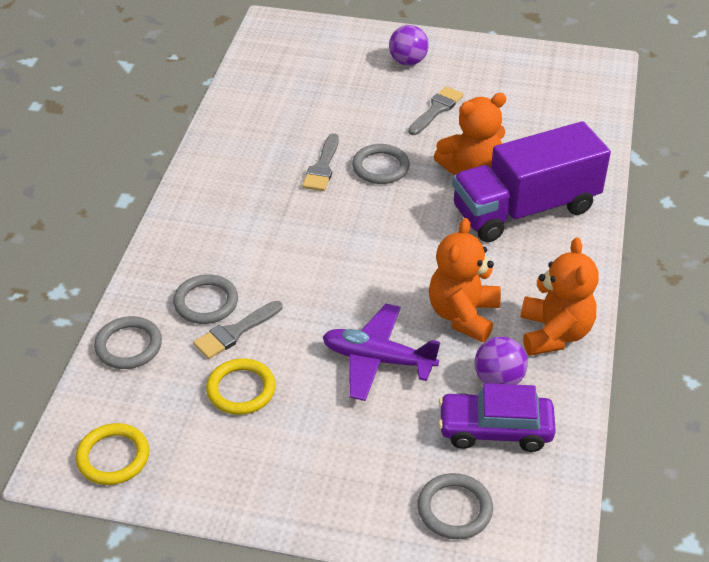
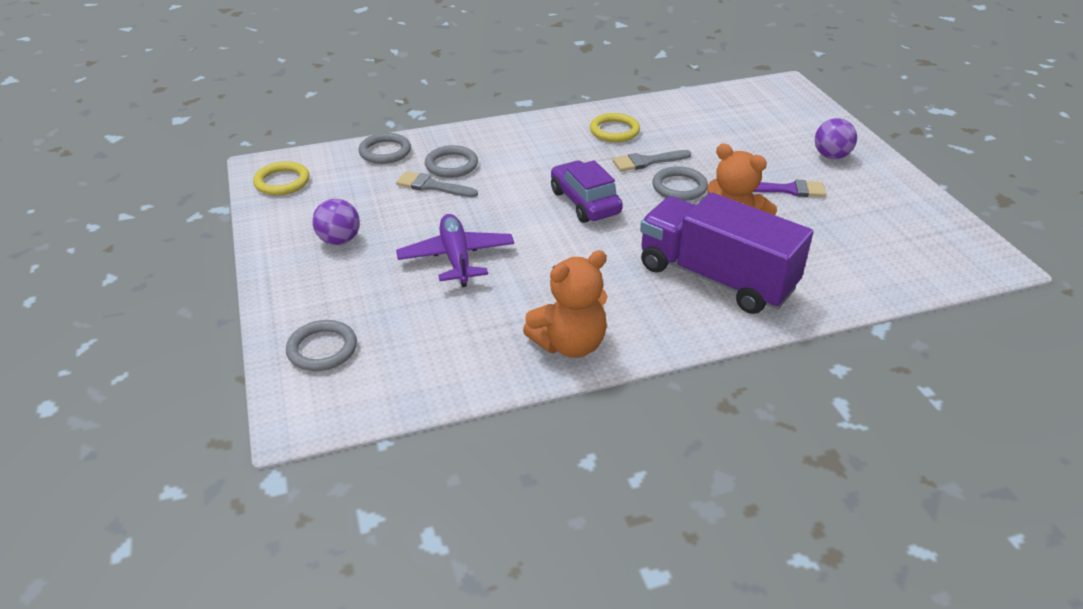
camera: 60 degrees right, 5 degrees down
(241, 389) = (378, 208): yellow ring -> yellow ring (614, 131)
(436, 109) = (788, 190): grey brush -> purple brush
(463, 315) = (545, 285): orange teddy bear -> none
(495, 430) = (424, 344): purple car -> purple car (584, 202)
(498, 380) = (485, 328): purple ball -> purple ball (339, 240)

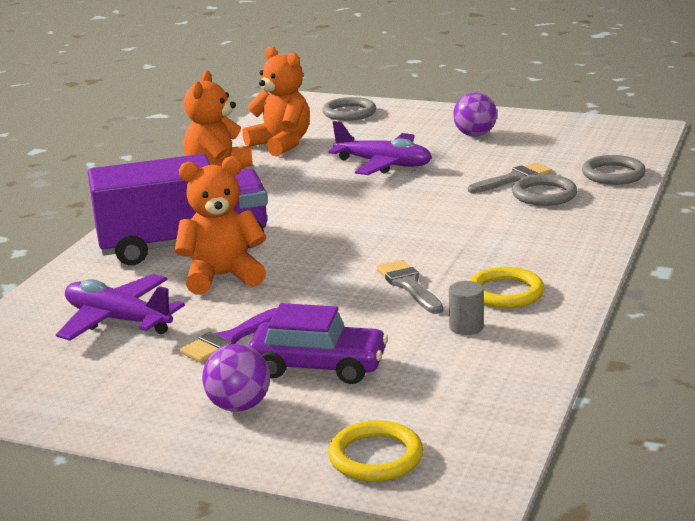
camera: 130 degrees right, 15 degrees down
(282, 182) = (605, 131): yellow ring -> yellow ring (375, 456)
(459, 347) = (281, 144): none -> orange teddy bear
(584, 202) = (382, 231): purple car -> purple car (318, 366)
(647, 162) = (409, 285): grey brush -> grey brush turned 45 degrees counterclockwise
(668, 128) = (466, 327): none -> grey cylinder
(679, 187) = (334, 283): grey ring -> none
(835, 241) = (118, 320): none -> purple plane

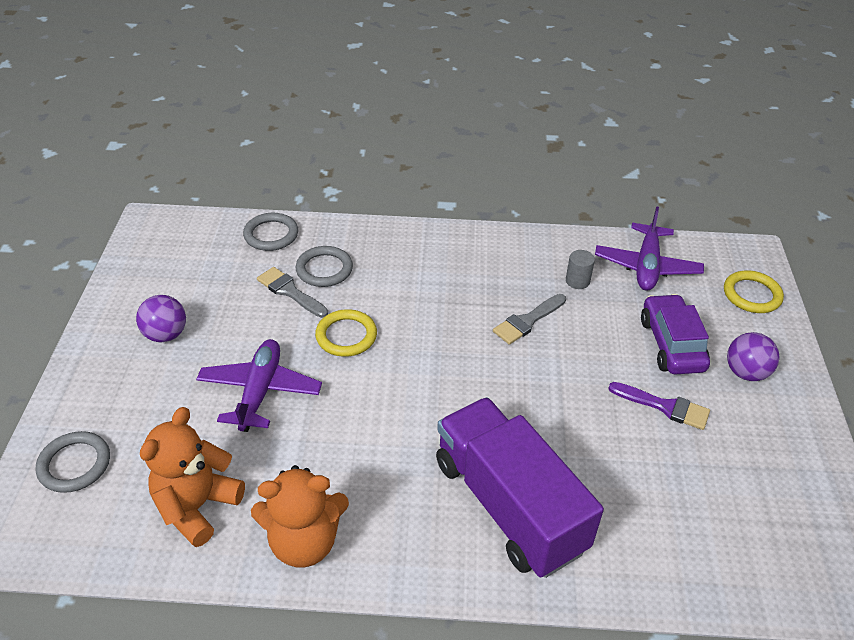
camera: 110 degrees left, 20 degrees up
(118, 320) = (677, 498): purple plane -> purple plane (646, 266)
(222, 277) = (563, 448): orange teddy bear -> none
(505, 292) = (517, 269): yellow ring -> yellow ring (346, 336)

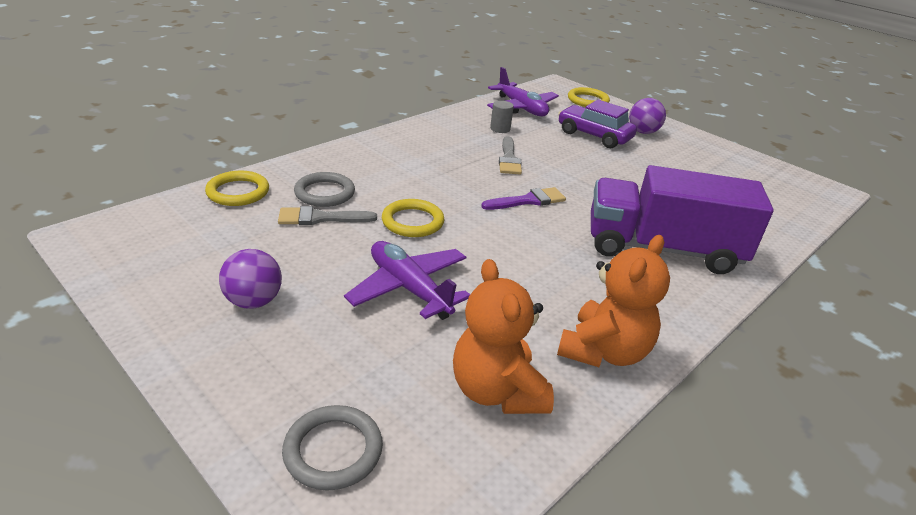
camera: 50 degrees left, 10 degrees down
(271, 235) = (238, 192): grey ring -> yellow ring
(665, 407) = (640, 163): purple brush -> purple brush (528, 200)

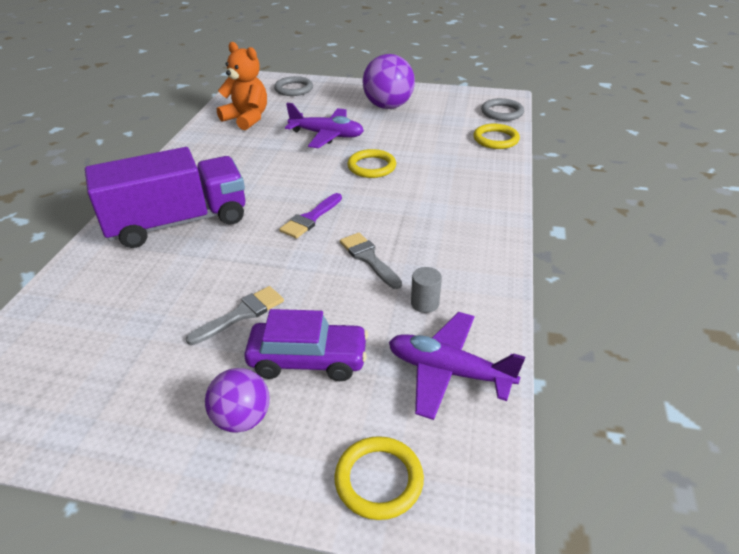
camera: 150 degrees right, 5 degrees up
(254, 301) = (388, 106): purple ball -> purple ball, size x1.63
(320, 218) = (425, 146): grey brush -> grey brush (241, 314)
(324, 193) = (451, 160): grey ring -> grey ring (502, 112)
(604, 351) = (202, 148): orange teddy bear -> none

